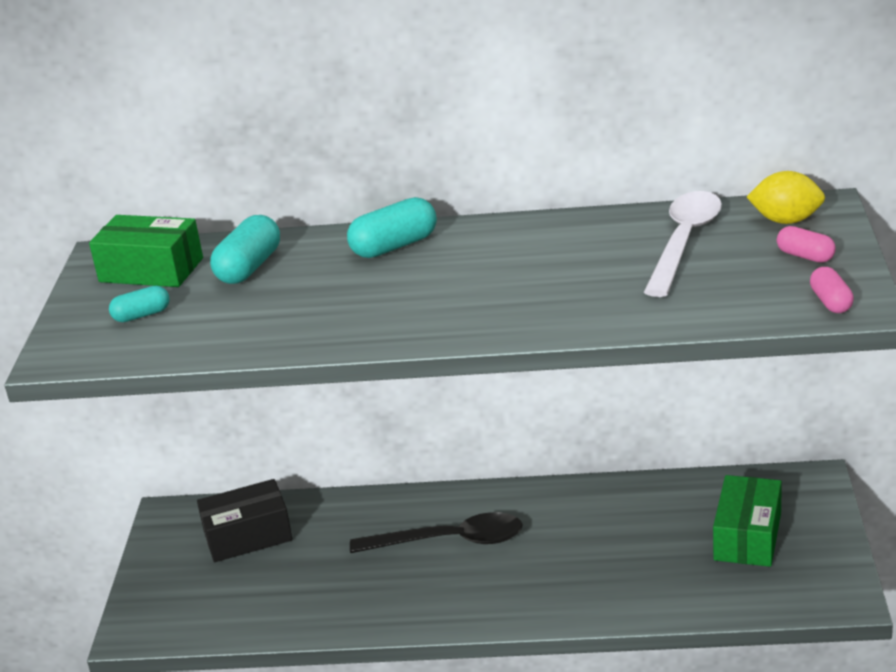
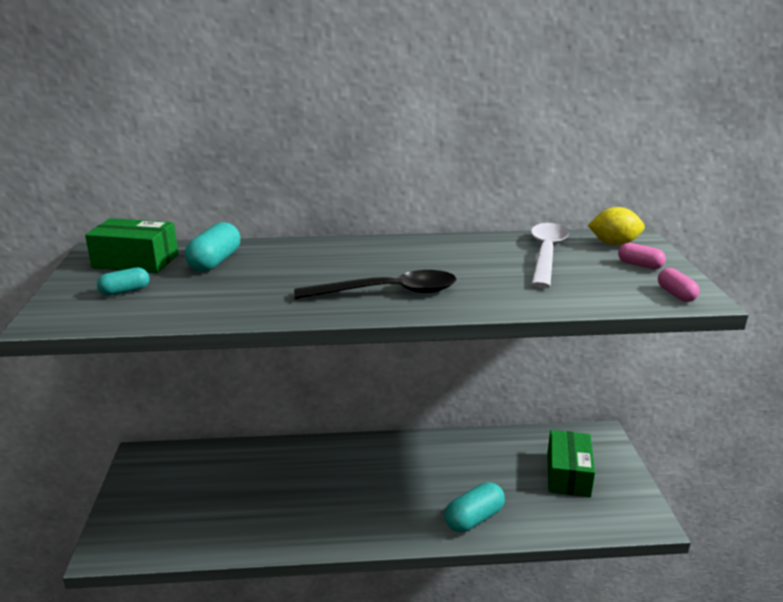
camera: 10 degrees left, 5 degrees down
(248, 536) = (200, 472): black box -> none
(394, 246) = (328, 251): turquoise capsule -> turquoise capsule (474, 518)
(449, 541) = (353, 477): black spoon -> black spoon (388, 292)

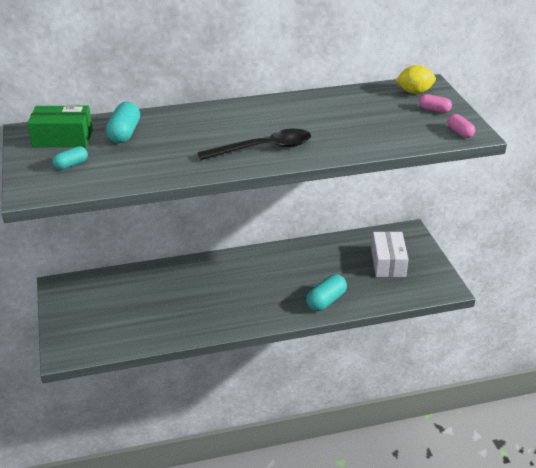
camera: 10 degrees left, 10 degrees up
(546, 254) = (367, 106): white spoon -> none
(568, 474) = (388, 263): green box -> white box

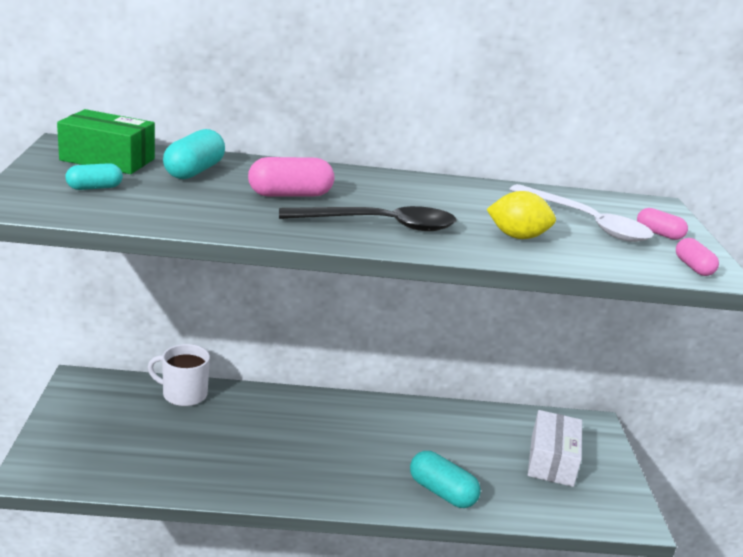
camera: 10 degrees right, 10 degrees down
(133, 277) = (183, 394): none -> white mug
(196, 137) = (290, 195): none -> pink capsule
(326, 301) = (441, 492): turquoise capsule -> turquoise capsule turned 75 degrees clockwise
(388, 112) = (586, 223): none -> white spoon
(414, 92) = (634, 209): yellow lemon -> yellow lemon (517, 237)

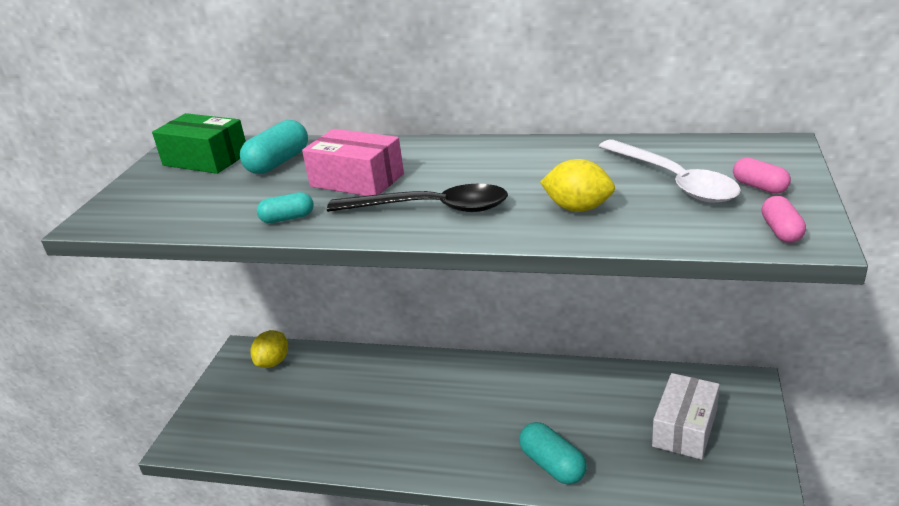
camera: 20 degrees right, 5 degrees up
(94, 188) = (177, 193): turquoise capsule -> turquoise capsule (287, 218)
(120, 393) = (273, 362): none -> yellow lemon
(183, 394) = (328, 361): white mug -> none
(290, 195) = (357, 180): pink capsule -> pink box

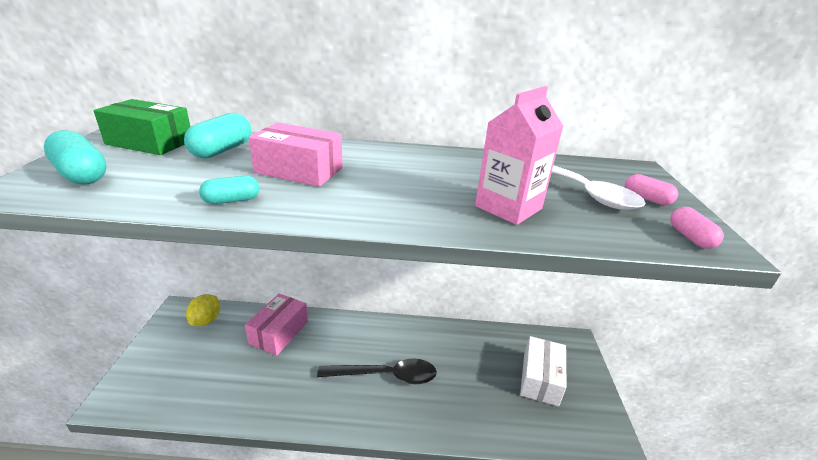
camera: 15 degrees left, 0 degrees up
(357, 375) = (279, 332): none -> pink box
(431, 208) = (374, 199): black spoon -> black spoon (386, 376)
(552, 465) = (447, 414): turquoise capsule -> turquoise capsule (81, 174)
(578, 208) = (508, 207): yellow lemon -> pink carton

